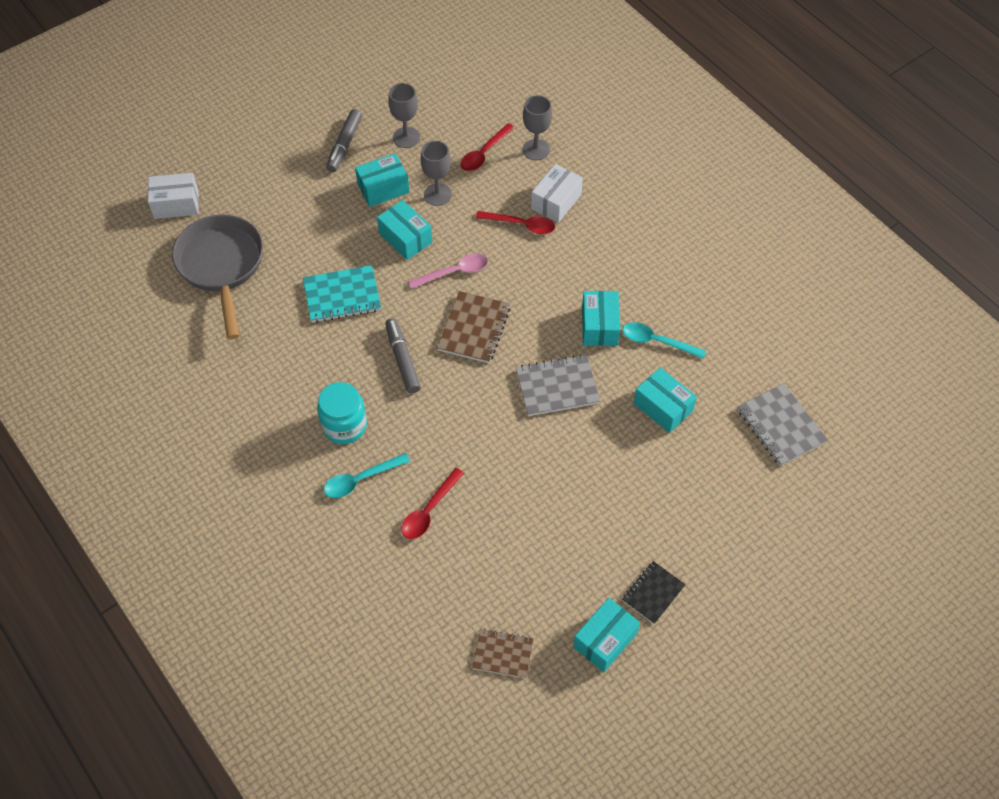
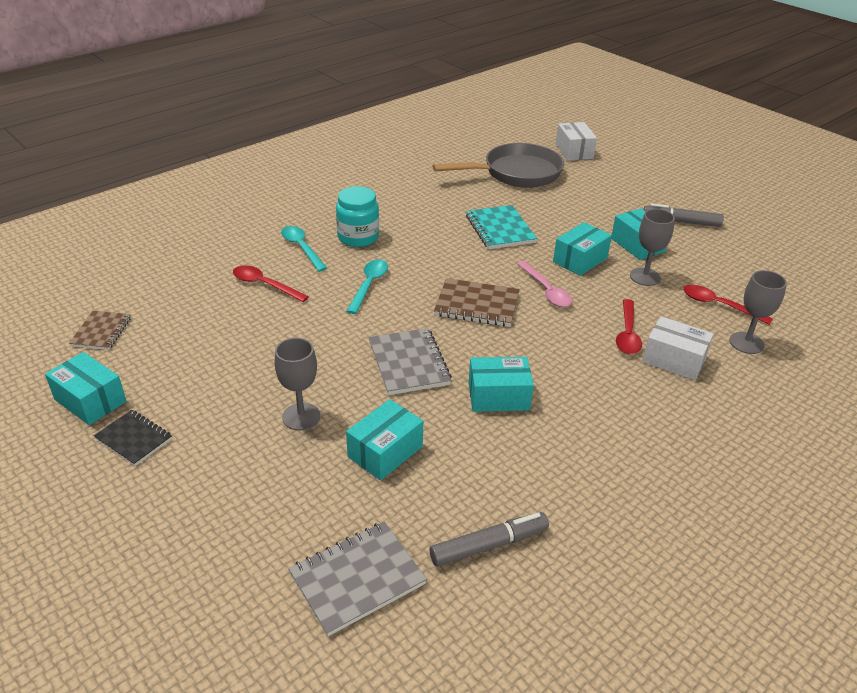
camera: 85 degrees right, 20 degrees down
(402, 359) = (433, 264): grey marker -> grey marker (489, 545)
(406, 137) = (711, 255): grey goblet -> grey goblet (301, 416)
(657, 341) = (484, 447): turquoise spoon -> turquoise spoon (369, 285)

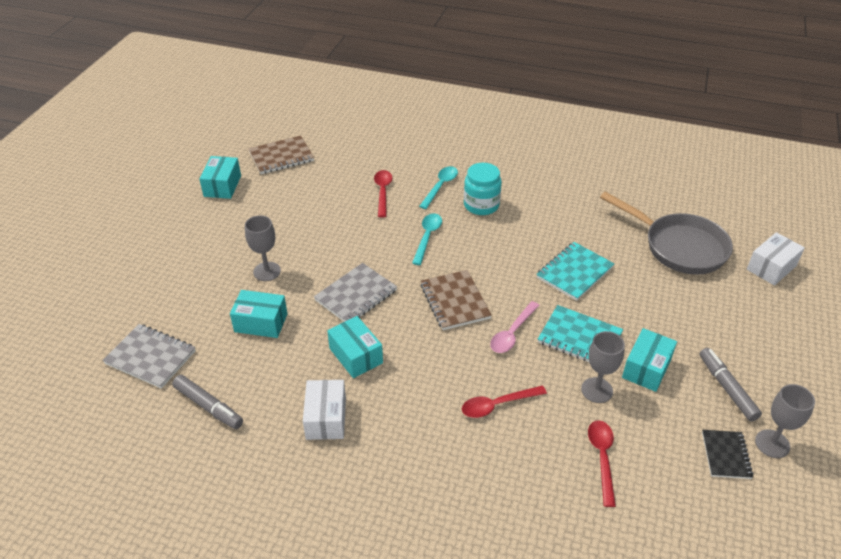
camera: 60 degrees right, 5 degrees up
(101, 332) = (281, 157): brown notebook -> brown notebook, size x1.52
(134, 439) = (203, 218): black notebook -> black notebook (726, 455)
(369, 285) = (427, 237): turquoise spoon -> turquoise spoon turned 60 degrees counterclockwise
(580, 260) = (579, 338): turquoise box -> turquoise notebook
(674, 360) = (487, 447): white box -> white box (326, 418)
(746, 343) = (558, 495): grey goblet -> grey goblet (772, 444)

